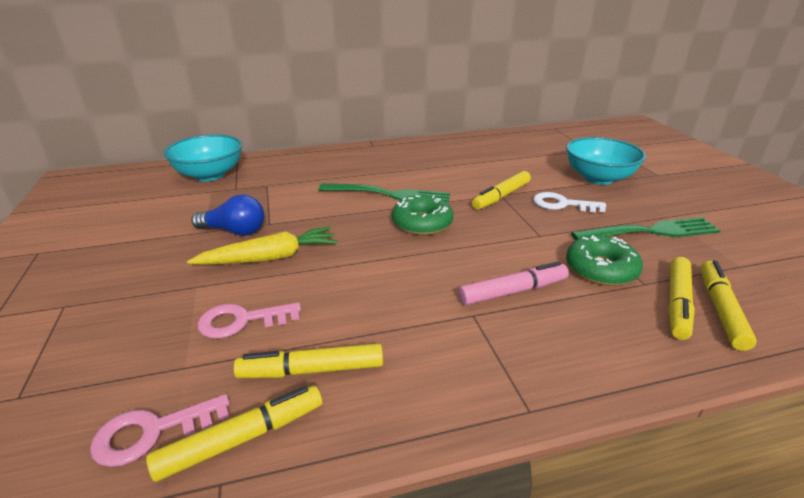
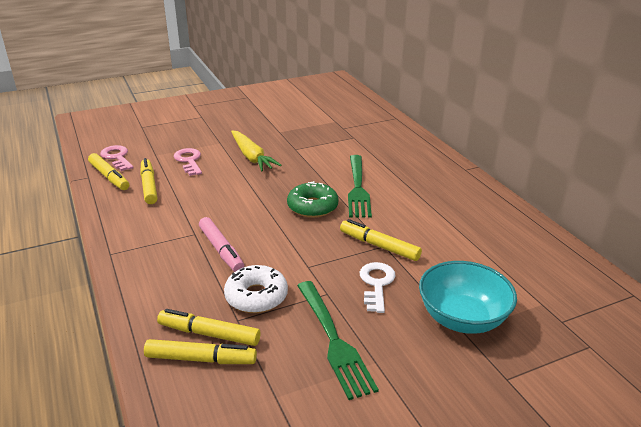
camera: 80 degrees right, 0 degrees up
(209, 175) = (360, 115): turquoise bowl -> none
(234, 231) = (281, 140): blue light bulb -> none
(600, 269) = (256, 296): green donut -> white donut

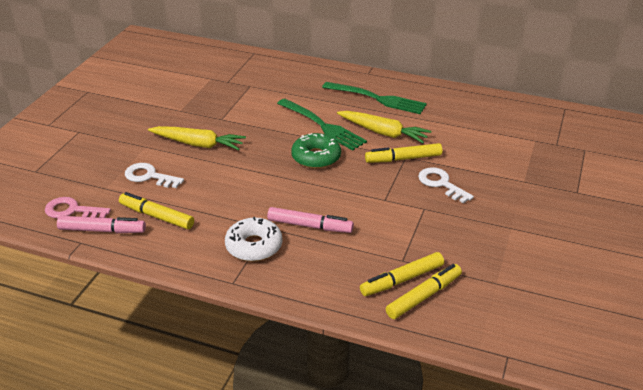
camera: 45 degrees left, 5 degrees up
(109, 177) = (102, 230): yellow marker -> pink marker
(189, 161) = (149, 176): pink key -> white key
(256, 296) = (388, 239): white donut -> white donut (254, 246)
(333, 340) = (473, 232): green fork -> green fork (377, 99)
(398, 218) = (383, 133): none -> yellow carrot
(462, 318) = (513, 174): turquoise bowl -> none

